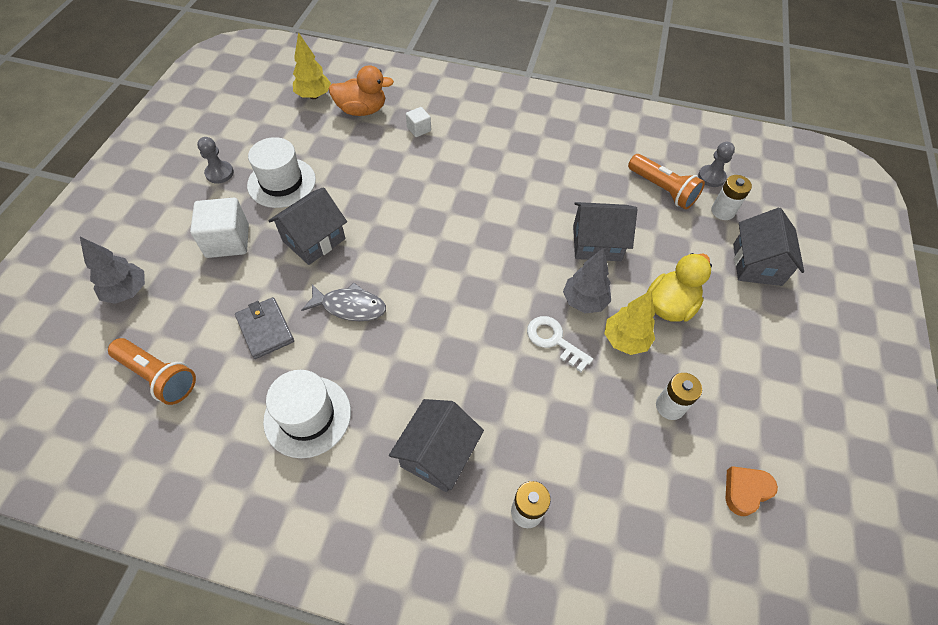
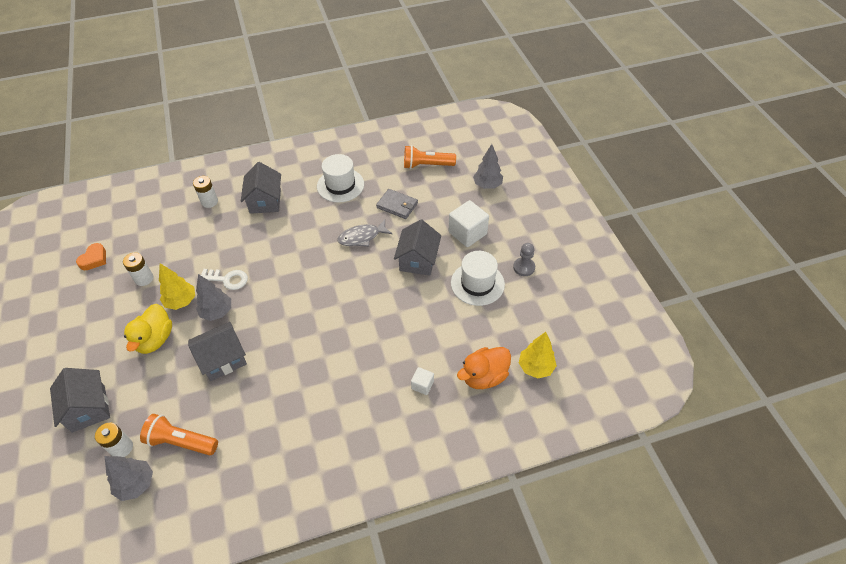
camera: 150 degrees right, 5 degrees down
(711, 177) = (136, 484): grey pawn -> grey tree

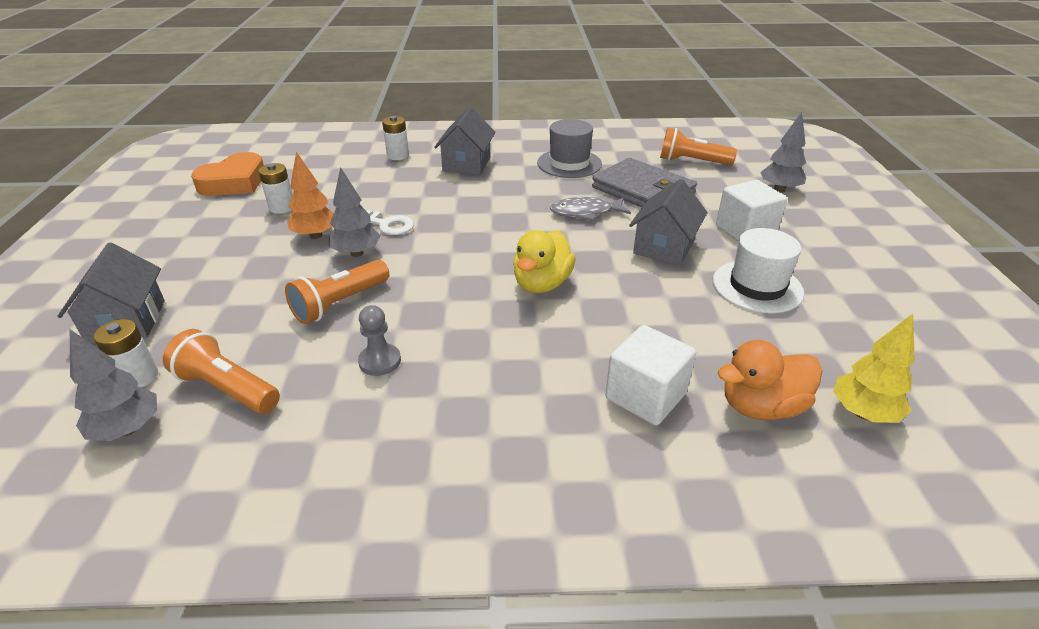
camera: 15 degrees right, 15 degrees down
(94, 259) = (234, 182): orange heart -> orange heart, size x1.74
(155, 339) = (260, 266): yellow duck -> yellow duck (542, 284)
(181, 301) = (316, 235): yellow tree -> orange tree
(223, 359) = (339, 303): grey house -> orange flashlight
(340, 185) = (569, 163): white hat -> grey hat
(397, 205) = (643, 191): grey wallet -> grey wallet, size x1.71
(422, 385) = (645, 396): white cube -> white cube, size x1.91
(524, 267) = (837, 281): grey pawn -> grey pawn (380, 361)

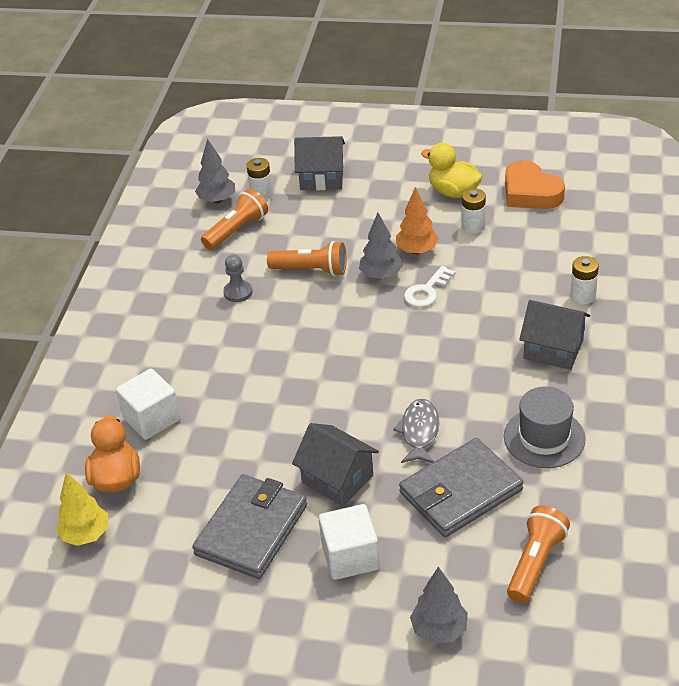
camera: 105 degrees right, 5 degrees up
(339, 303) = (311, 270): orange flashlight -> orange flashlight turned 135 degrees clockwise
(542, 284) = (302, 383): yellow duck -> yellow duck (453, 192)
(757, 286) = (252, 529): white hat -> grey wallet

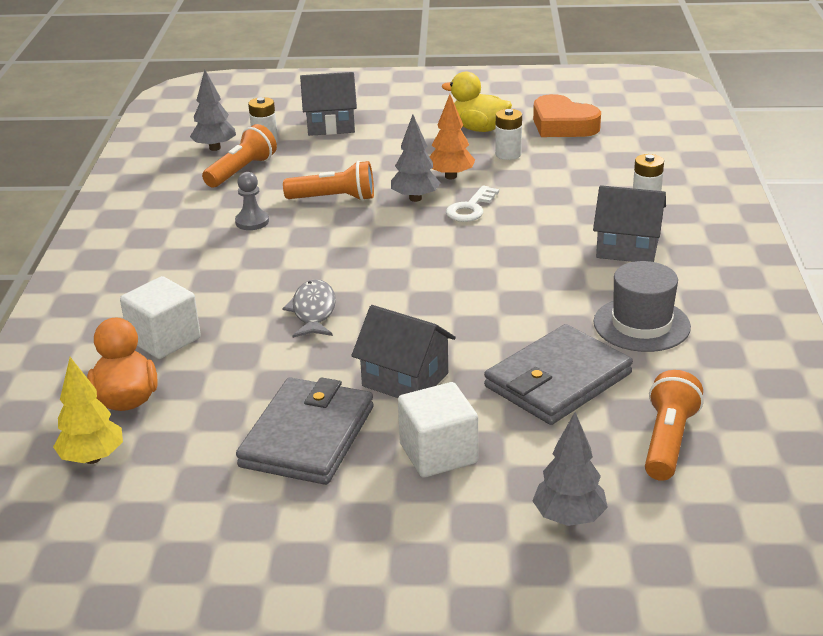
camera: 10 degrees left, 10 degrees down
(419, 432) = (494, 329): grey fish -> grey fish (313, 311)

